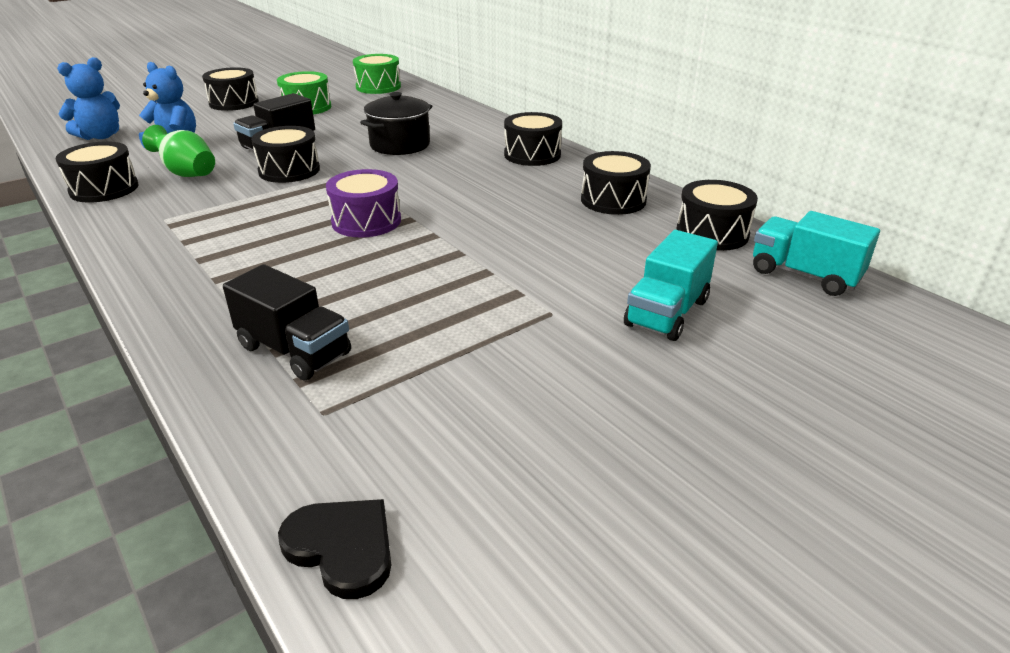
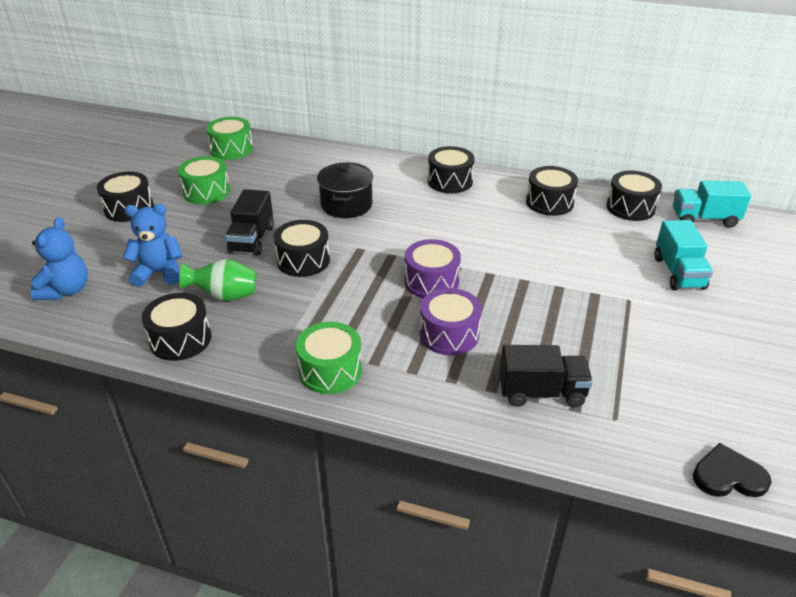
camera: 35 degrees left, 5 degrees up
(157, 251) = (330, 370): none -> green drum
(303, 266) = (449, 334): none -> purple drum

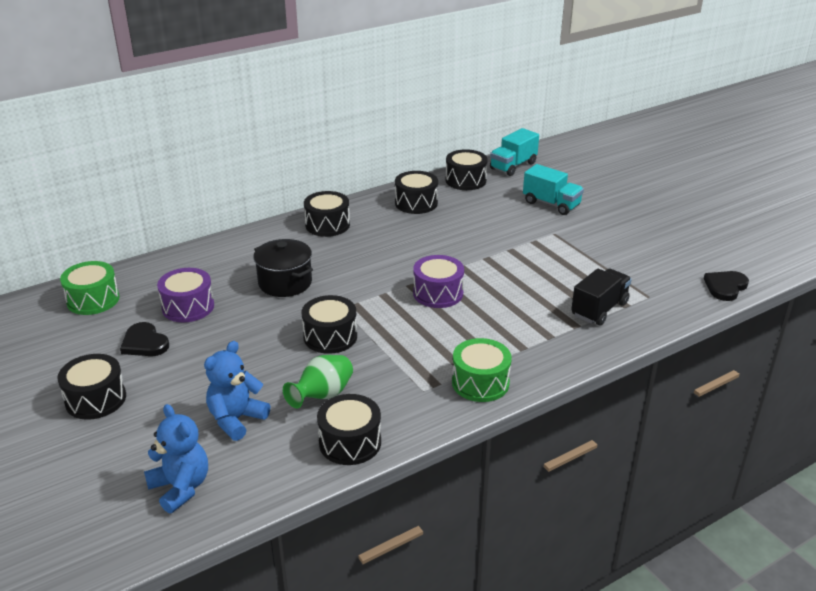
camera: 50 degrees left, 5 degrees down
(206, 192) = (144, 343): green drum -> black heart
(252, 239) = (261, 349): black truck -> none
(449, 334) = (504, 315): purple drum -> purple drum (188, 307)

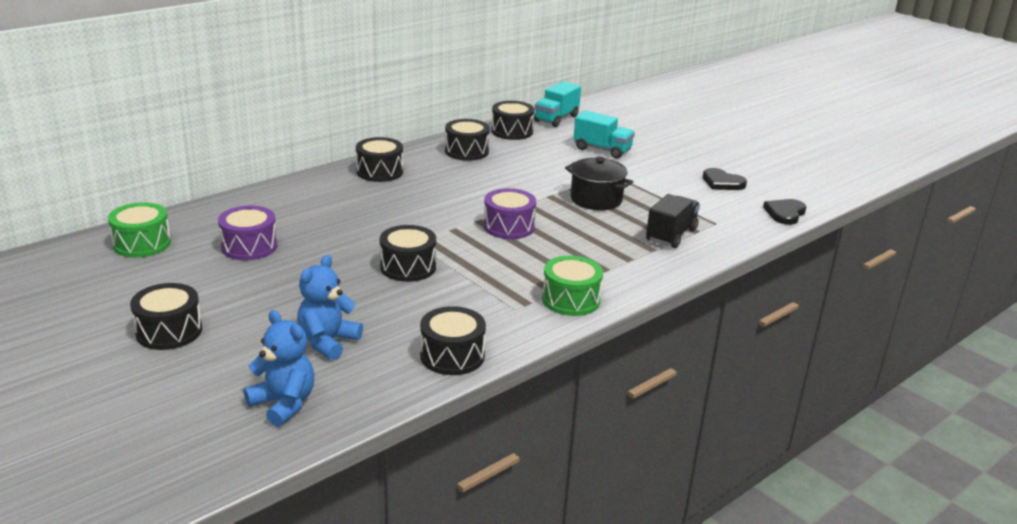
camera: 10 degrees left, 5 degrees down
(144, 343) = (210, 280): black heart -> black heart (722, 182)
(285, 283) = (348, 222): black pot -> black pot (596, 199)
(322, 396) = (413, 318): green vase -> none

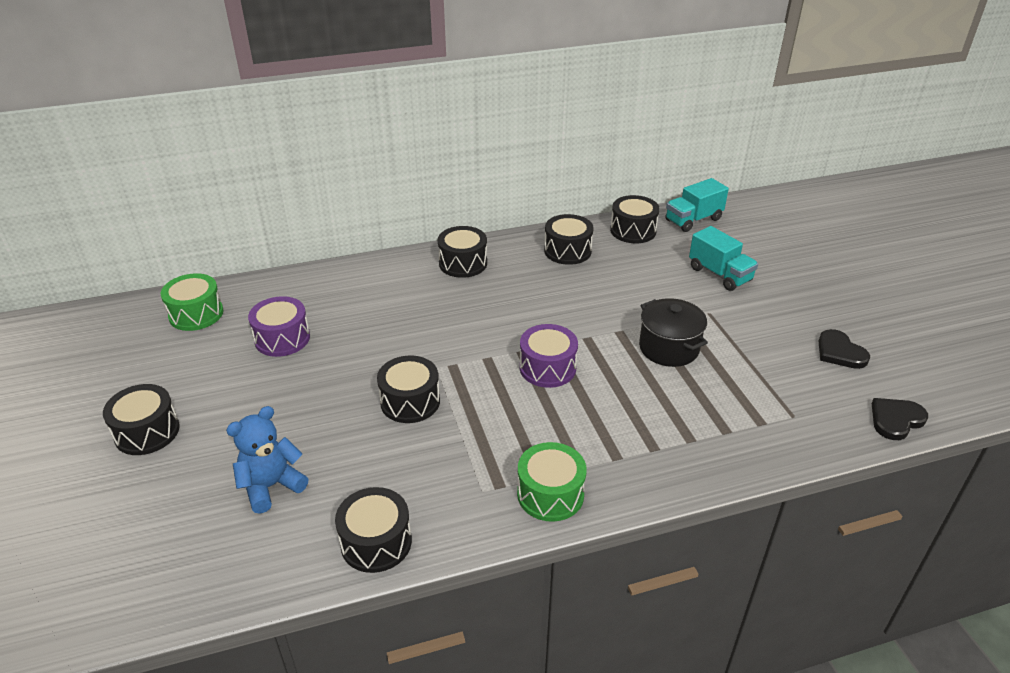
camera: 25 degrees right, 10 degrees up
(284, 404) = (180, 559): blue teddy bear -> none
(671, 235) = (726, 422): black truck -> none

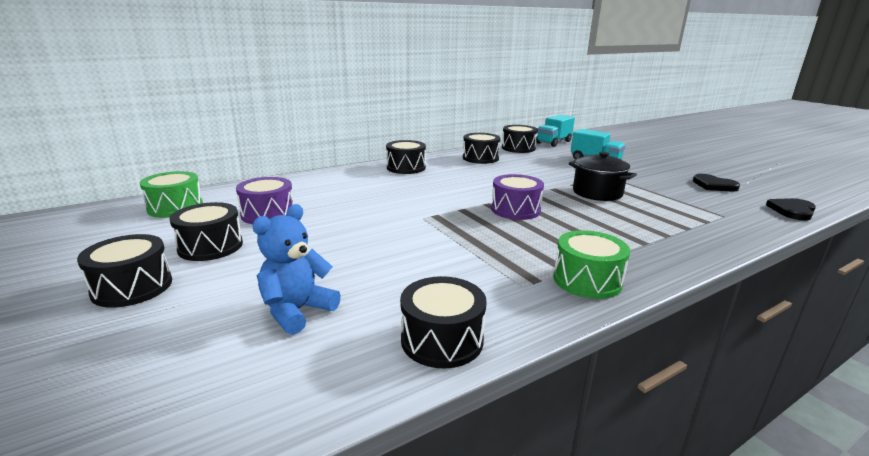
camera: 15 degrees left, 15 degrees down
(410, 401) = (411, 238): black drum -> black drum (210, 246)

